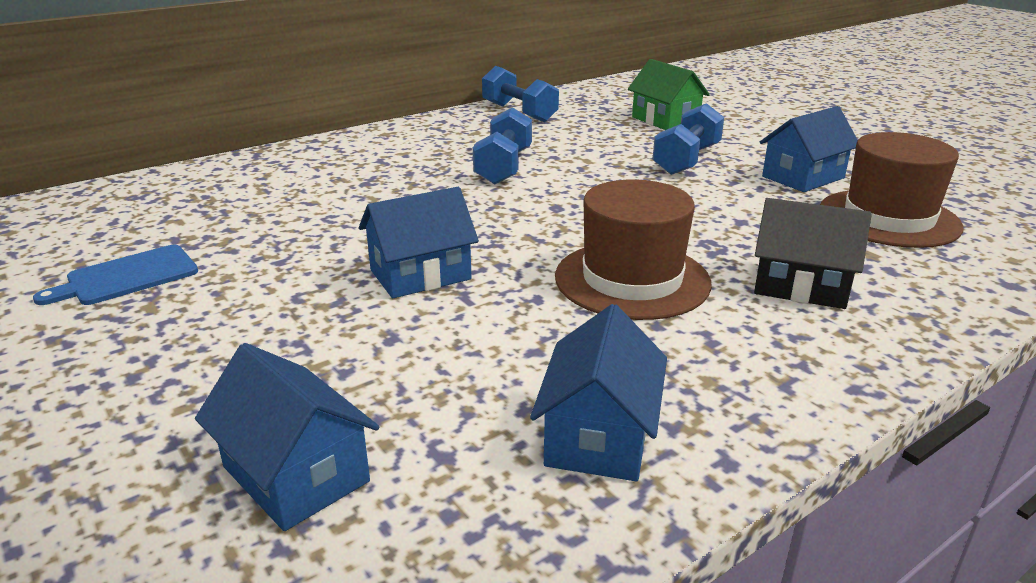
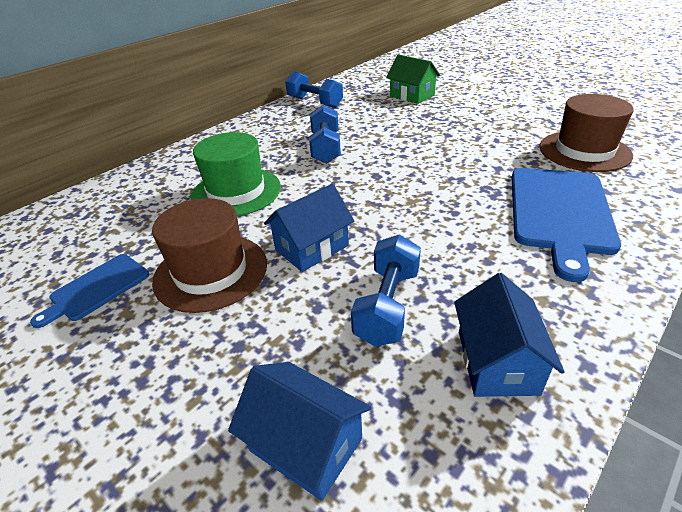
camera: 10 degrees left, 10 degrees up
(354, 200) = (236, 192): none -> green hat
(632, 279) = (454, 226): brown hat -> brown hat (211, 272)
(686, 160) = (440, 125): blue dumbbell -> blue dumbbell (387, 305)
(801, 286) = (560, 212): black house -> blue cutting board
(803, 177) = (518, 127): blue house -> none

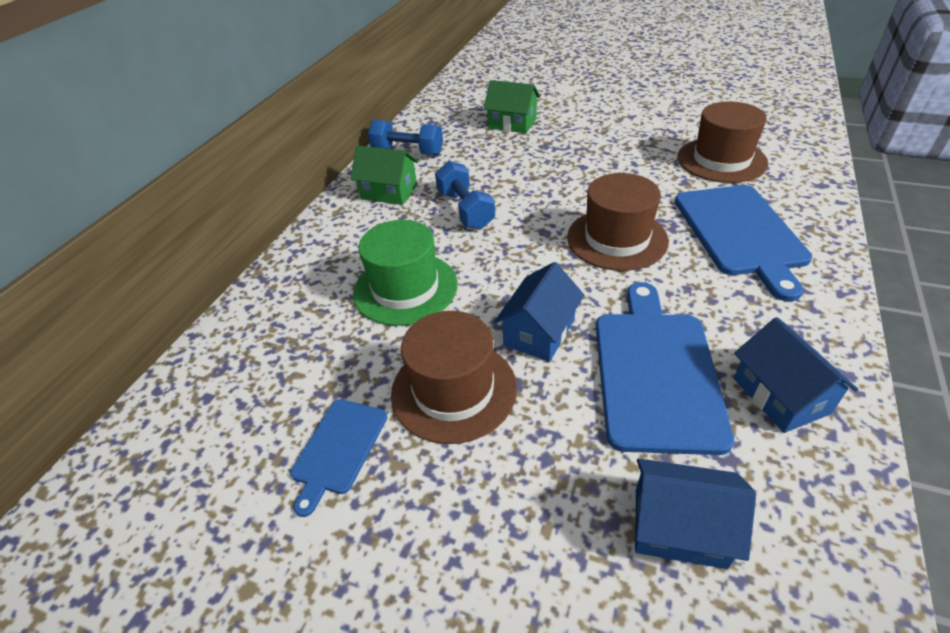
camera: 20 degrees left, 5 degrees up
(279, 126) = (389, 192): none -> green house
(387, 305) = (655, 372): blue dumbbell -> blue cutting board
(435, 193) = (617, 239): none -> brown hat

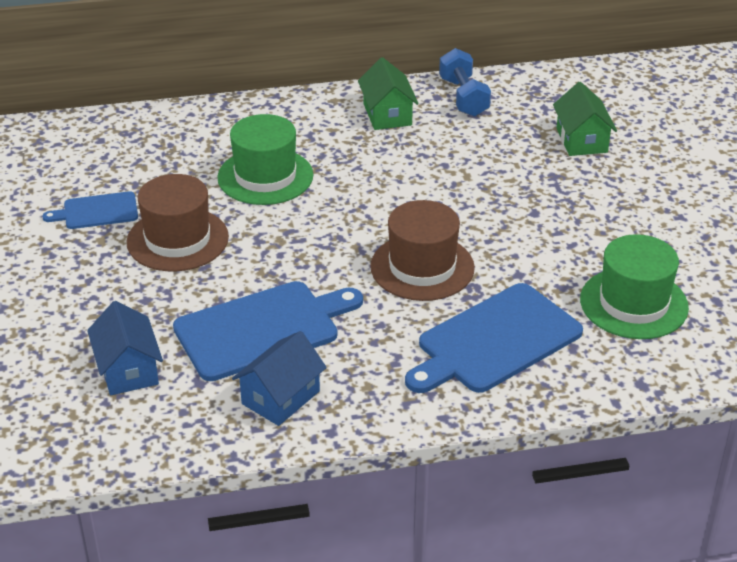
camera: 55 degrees right, 5 degrees down
(465, 210) = (395, 167): blue dumbbell -> none
(539, 332) = (264, 260): blue house -> none
(721, 160) = (633, 303): brown hat -> green hat

